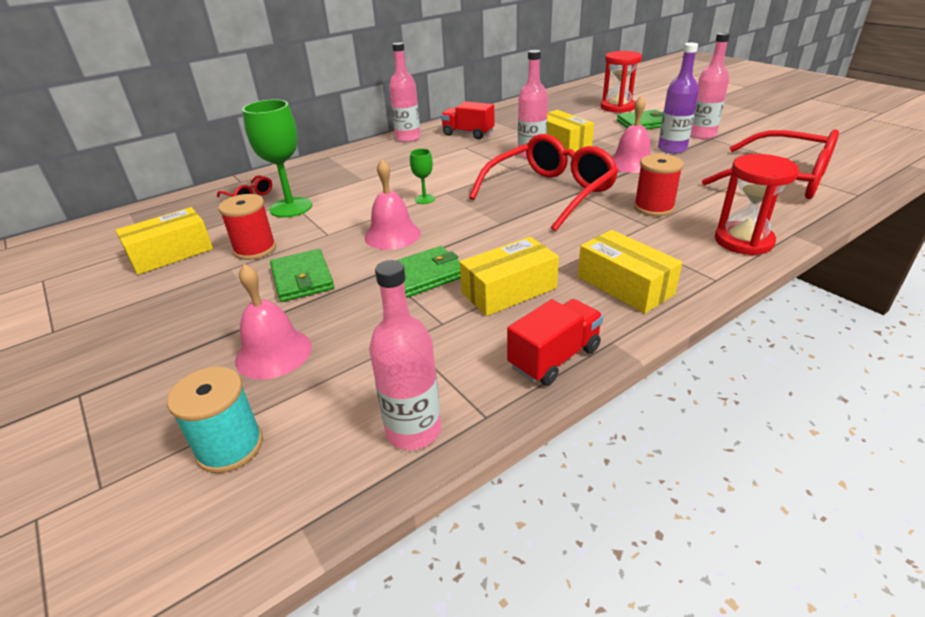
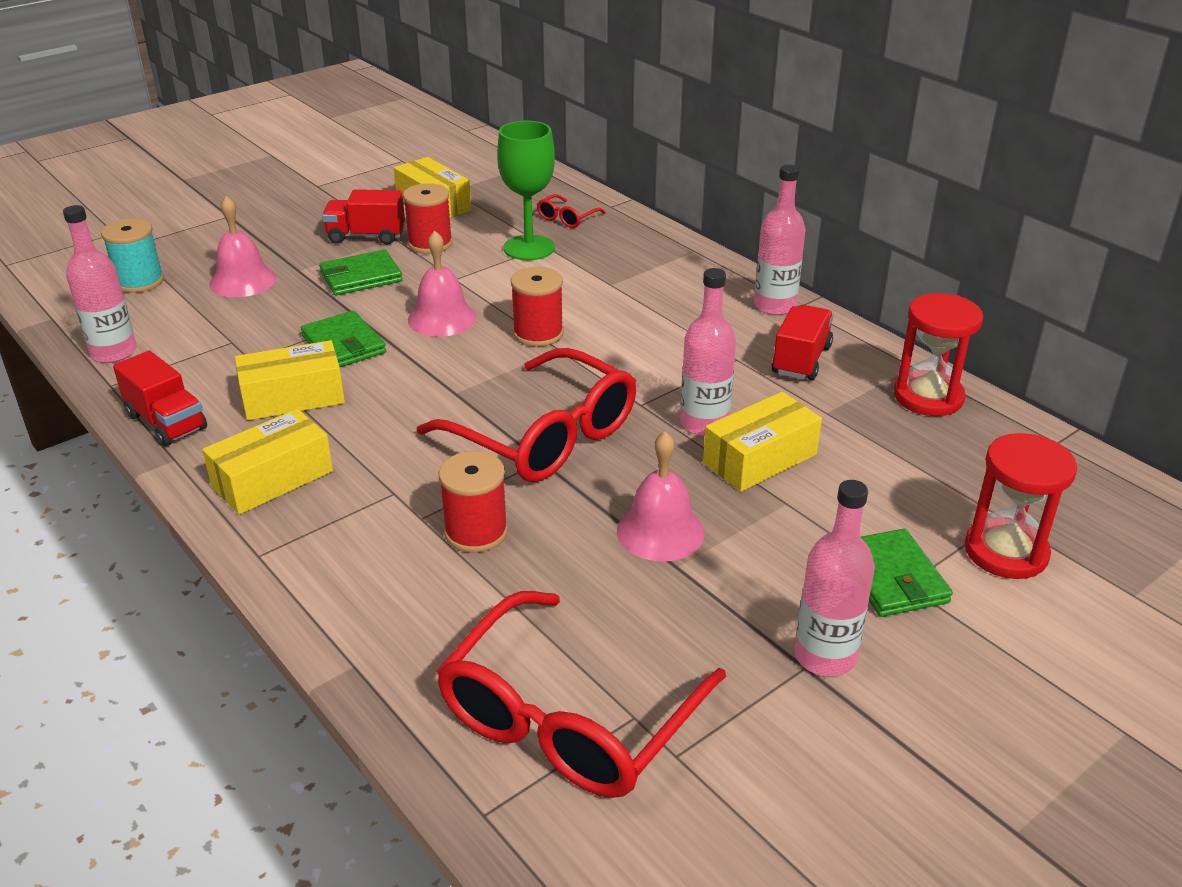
camera: 85 degrees right, 0 degrees up
(216, 284) = (366, 236): none -> red truck
(424, 199) = (538, 333): green goblet -> red spool
(509, 290) = (293, 397): yellow box -> yellow box turned 75 degrees counterclockwise
(672, 149) = (735, 595): purple bottle -> none
(743, 241) = (347, 605): red hourglass -> red hourglass (928, 397)

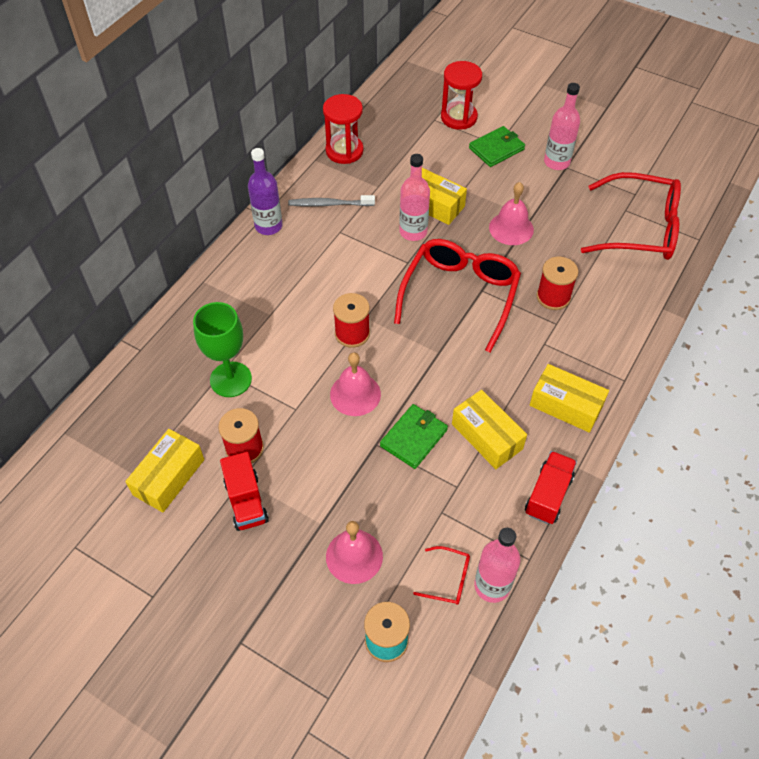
camera: 110 degrees left, 20 degrees up
(361, 277) = (316, 472): green wallet -> none
(567, 218) = (171, 371): red glasses -> red glasses (448, 579)
(774, 306) = (268, 226): pink bottle -> purple bottle
(801, 360) = (329, 204): red truck -> grey toothbrush

